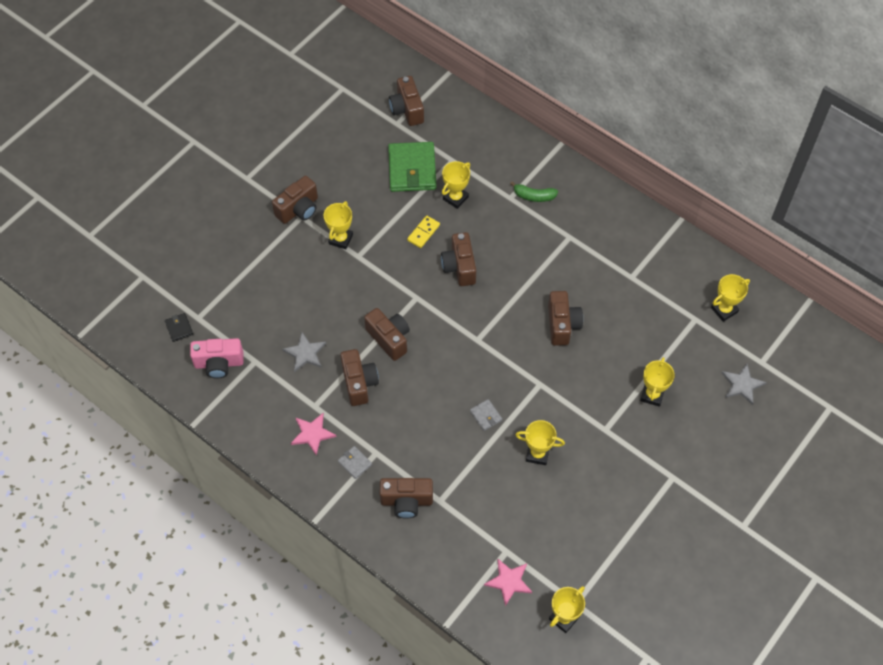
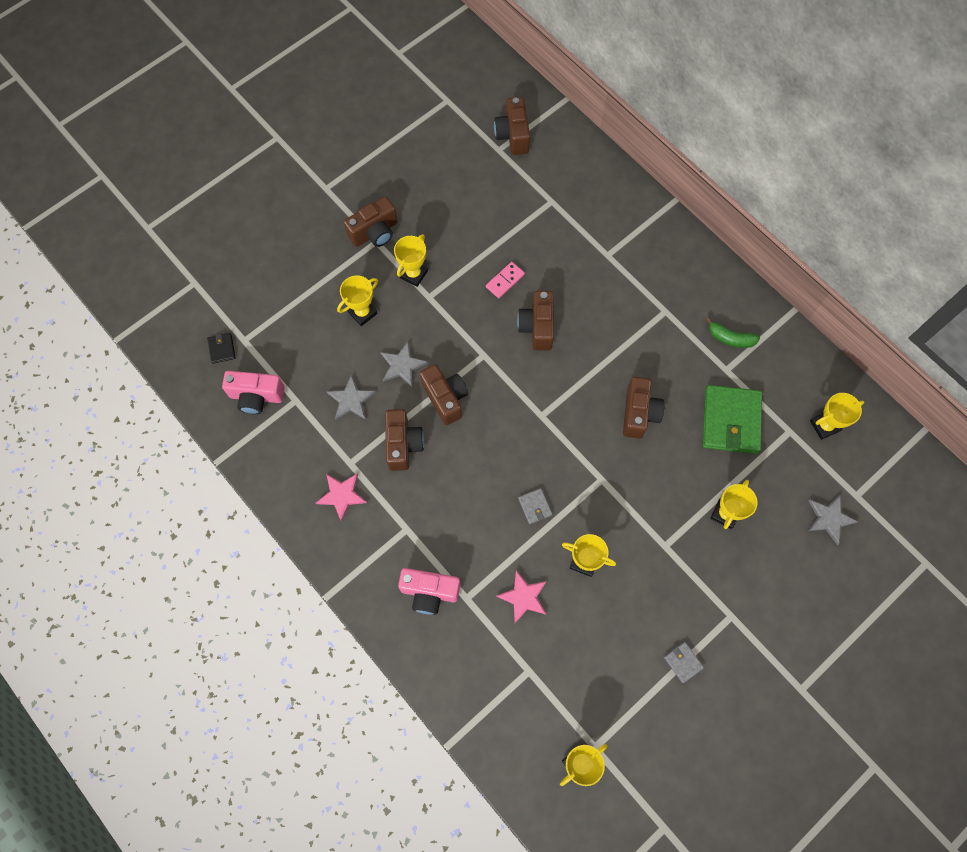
camera: 10 degrees right, 10 degrees up
(345, 317) = (402, 365): none -> grey star
(355, 463) = (381, 537): grey wallet -> grey wallet (683, 662)
(406, 501) = (429, 592): brown camera -> pink camera
(412, 169) = (506, 205): green wallet -> green wallet (731, 421)
(423, 232) = (505, 281): yellow domino -> pink domino
(455, 198) = (547, 246): yellow trophy -> yellow trophy (362, 313)
(509, 581) = (525, 708): pink star -> pink star (523, 597)
(534, 196) = (634, 257): green banana -> green banana (730, 338)

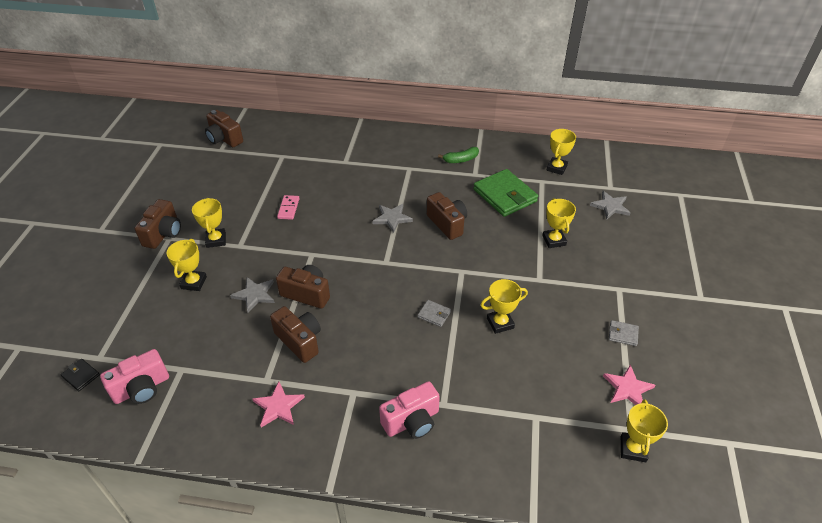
camera: 40 degrees left, 25 degrees down
(351, 400) = (231, 340): grey star -> grey star (392, 218)
(523, 597) = (483, 373): pink star -> pink star (627, 388)
(537, 327) = (335, 219): brown camera -> none

